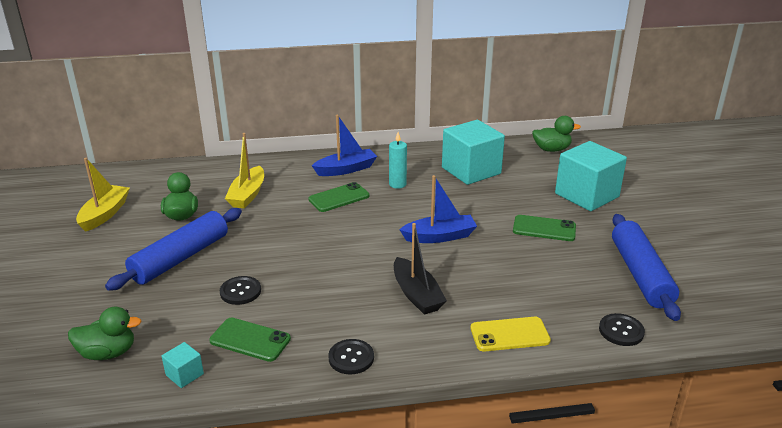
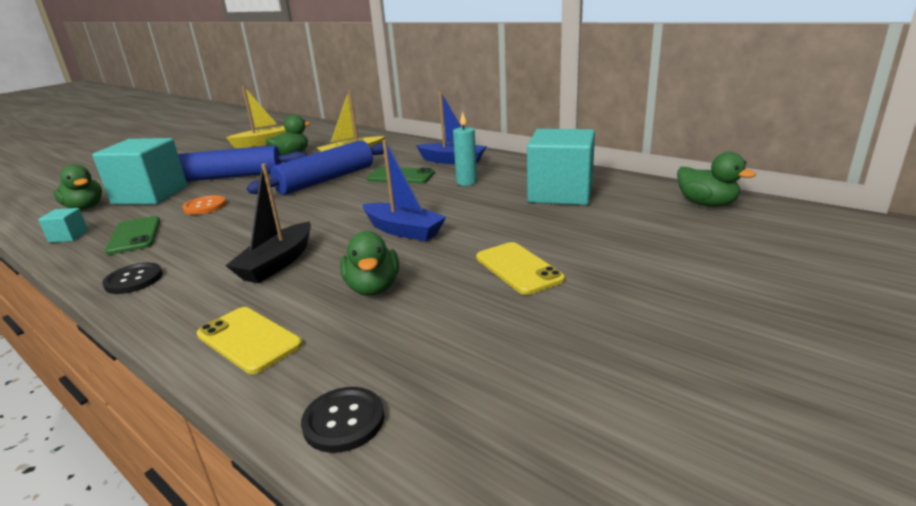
camera: 50 degrees right, 5 degrees down
(240, 291) = (205, 206): black button -> orange button
(503, 276) = (373, 288): none -> green duck
(544, 228) = (518, 268): green phone -> yellow phone
(586, 195) = (653, 260): turquoise cube -> turquoise cube (150, 195)
(640, 274) = (526, 377): blue rolling pin -> blue rolling pin (326, 180)

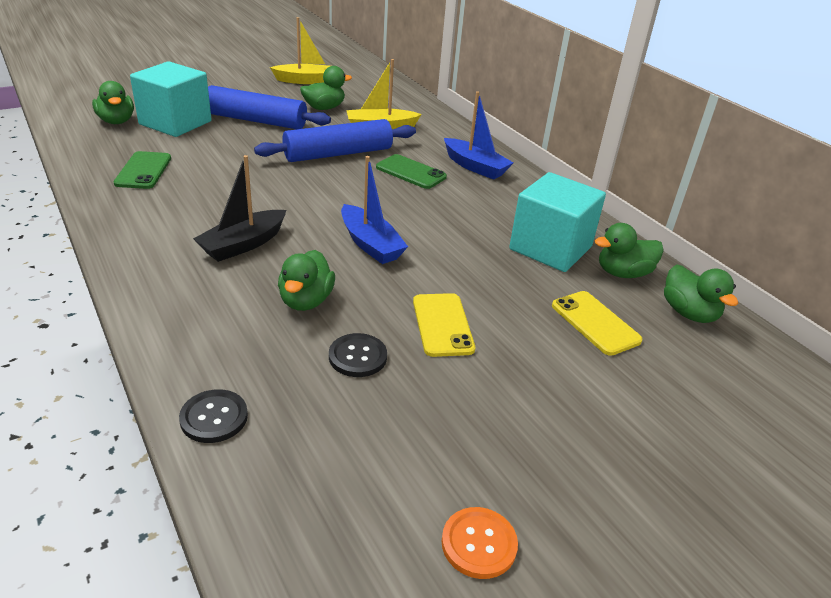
camera: 15 degrees right, 10 degrees up
(68, 236) = (92, 153): turquoise cube -> none
(134, 280) = (124, 222): black button -> black button (357, 357)
(205, 206) = (215, 154): orange button -> orange button (479, 544)
(249, 340) = (183, 317): yellow phone -> yellow phone (595, 323)
(466, 182) = (469, 201): turquoise candle -> none
(632, 194) = (623, 273): none -> green duck

